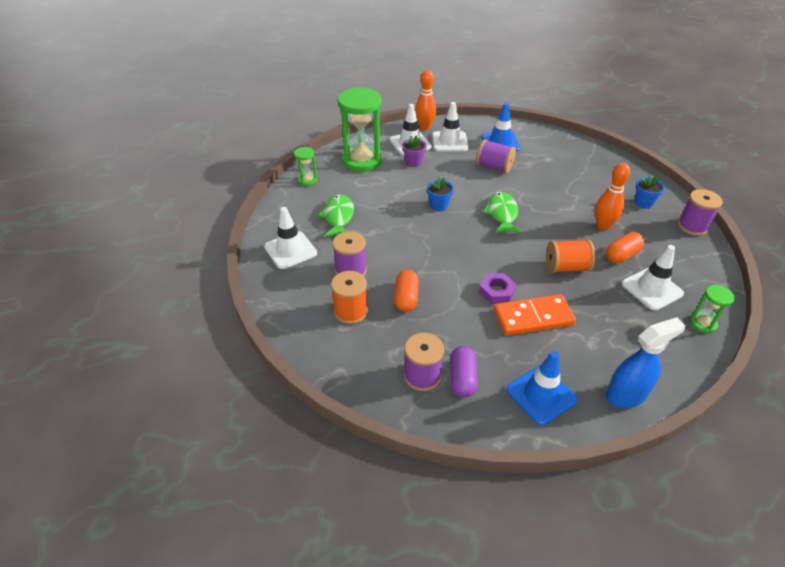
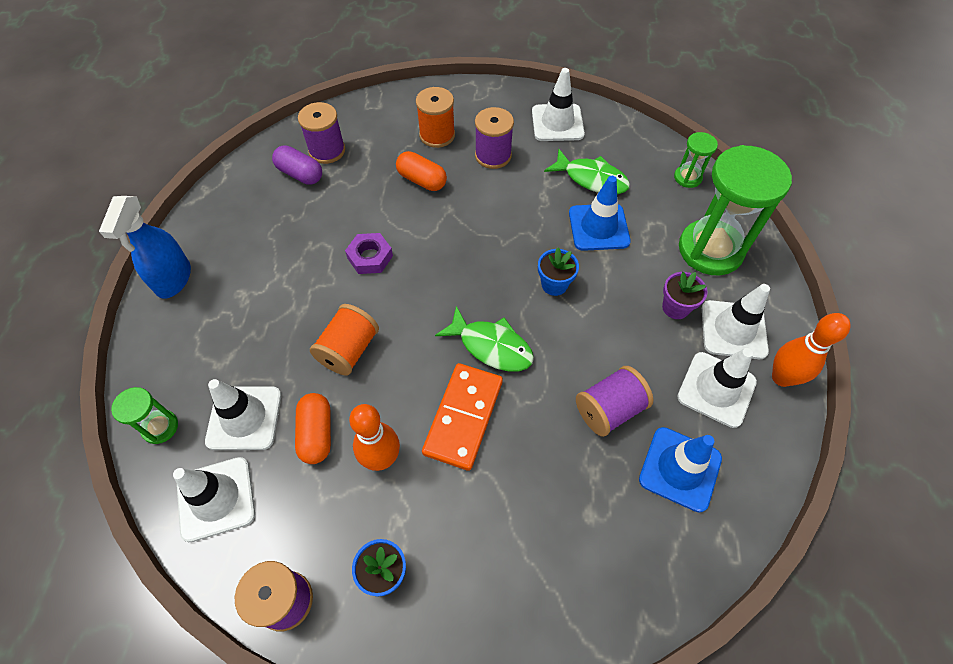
camera: 120 degrees right, 15 degrees up
(533, 317) = (313, 267): orange domino -> orange domino (463, 417)
(541, 395) = (235, 217): blue traffic cone -> blue traffic cone (598, 227)
(695, 274) = (216, 498): none -> white traffic cone

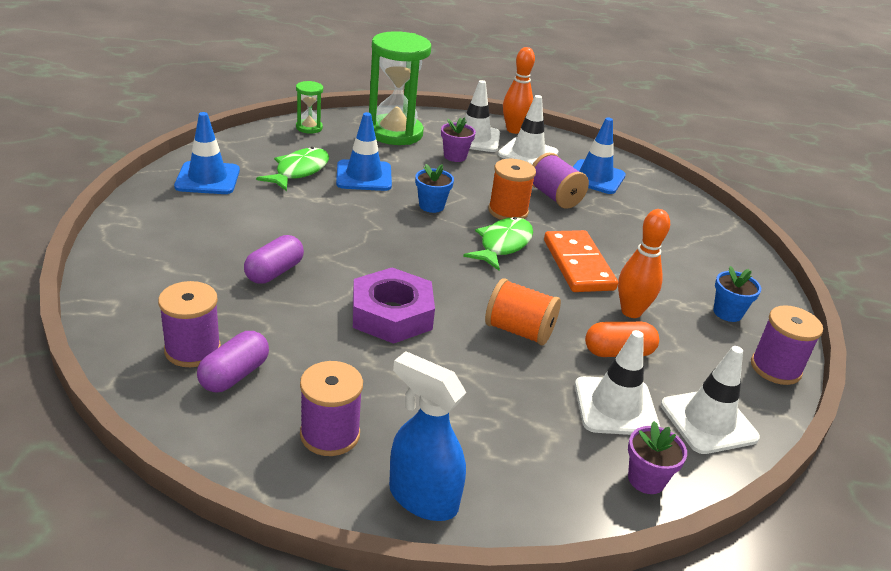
camera: 95 degrees left, 25 degrees down
(160, 427) = (646, 479): green hourglass -> purple flower pot
(173, 279) = (422, 498): blue spray bottle -> blue spray bottle turned 150 degrees counterclockwise
(370, 257) = (391, 314): purple nut -> purple nut, size x1.64
(422, 180) = (274, 272): orange capsule -> purple capsule
(437, 135) = (196, 257): orange spool -> orange spool (508, 211)
(463, 417) = (578, 265): orange domino -> orange domino turned 60 degrees clockwise
(493, 155) = (247, 222): purple spool -> purple spool (330, 434)
(557, 123) = (207, 178): white traffic cone -> blue traffic cone

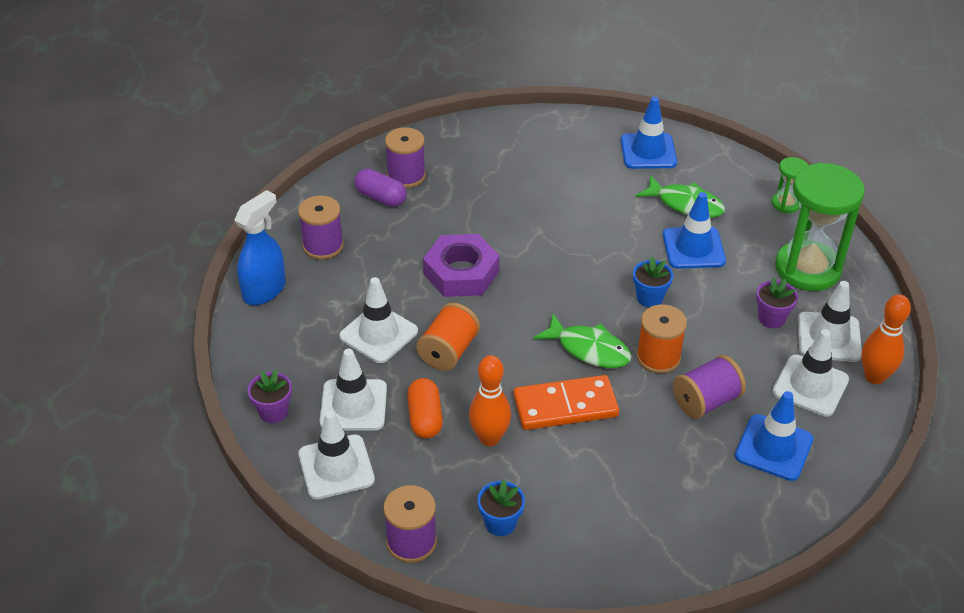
camera: 95 degrees right, 10 degrees up
(274, 272) = (508, 204): purple capsule -> none
(498, 383) = (378, 334): none -> white traffic cone

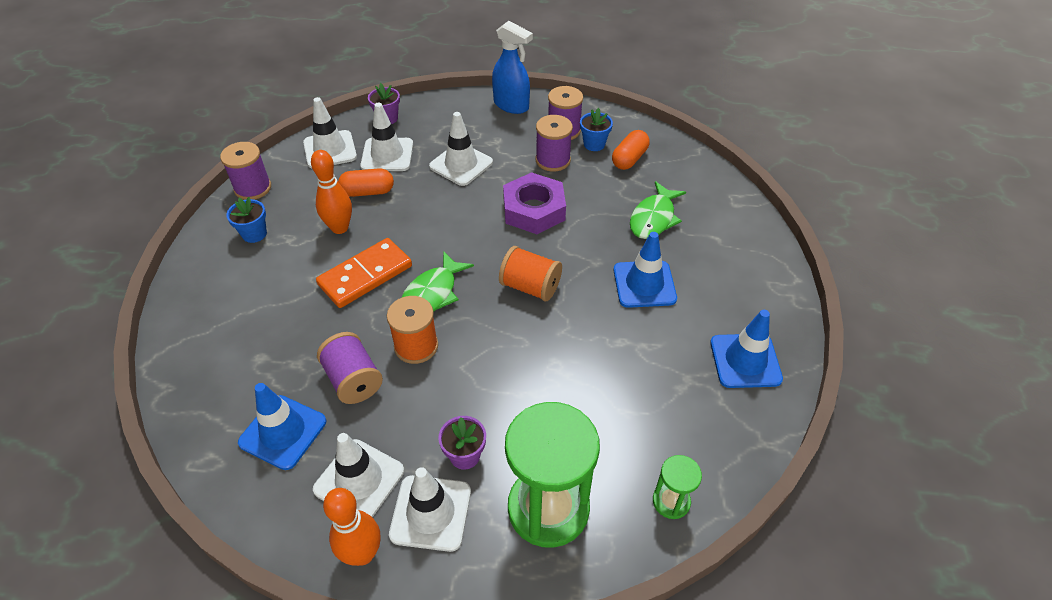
camera: 90 degrees right, 5 degrees up
(381, 197) = (629, 159): purple capsule -> orange capsule
(406, 176) = (662, 173): purple spool -> purple spool (553, 160)
(448, 351) = (438, 203): orange spool -> orange spool (530, 287)
(565, 406) = (365, 275): orange domino -> orange domino turned 60 degrees clockwise
(649, 298) = (499, 345): blue flower pot -> blue flower pot (594, 144)
(685, 204) = (654, 390): green fish -> green fish (654, 218)
(693, 248) = (578, 391): blue traffic cone -> blue traffic cone (644, 284)

